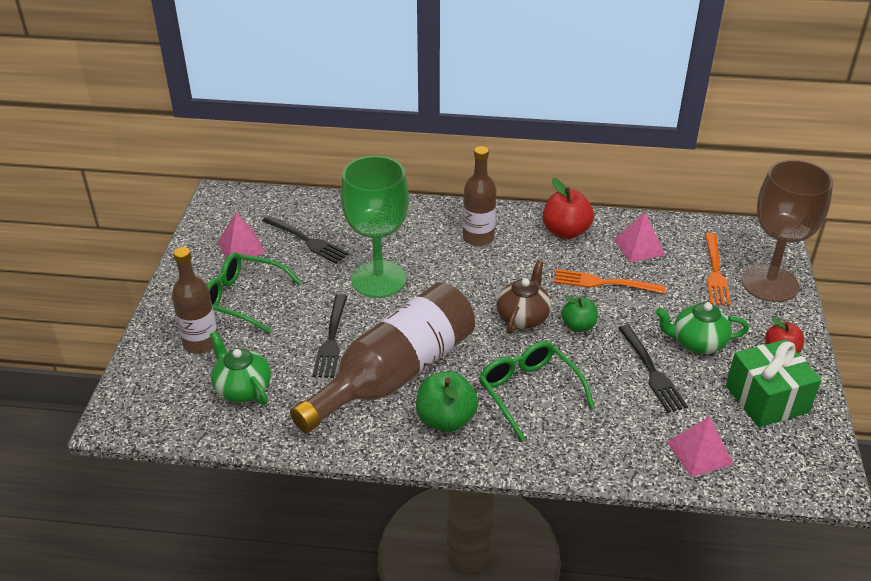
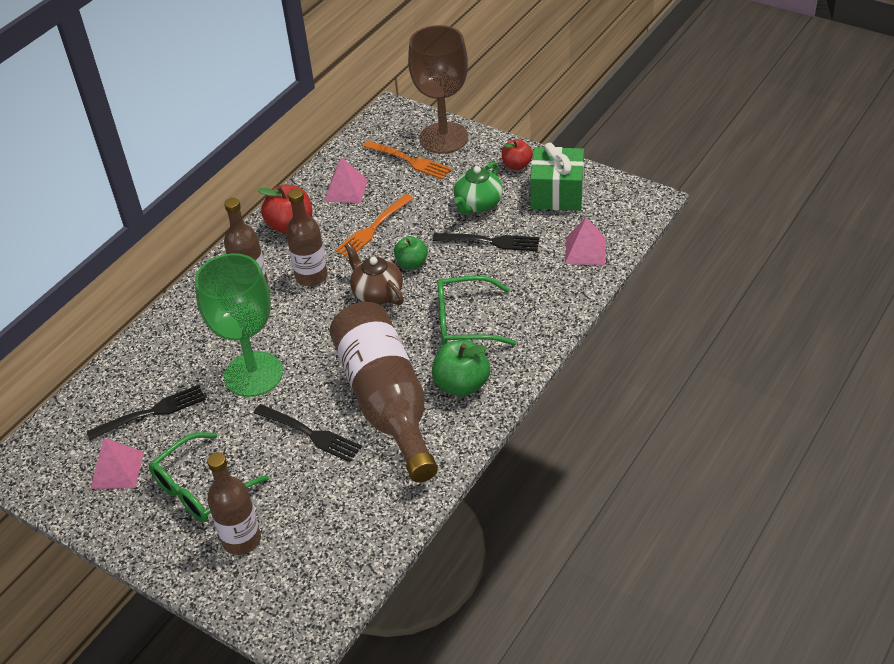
camera: 60 degrees left, 5 degrees up
(242, 388) = (329, 520): green teapot -> none
(514, 268) = (311, 276): none -> brown bottle

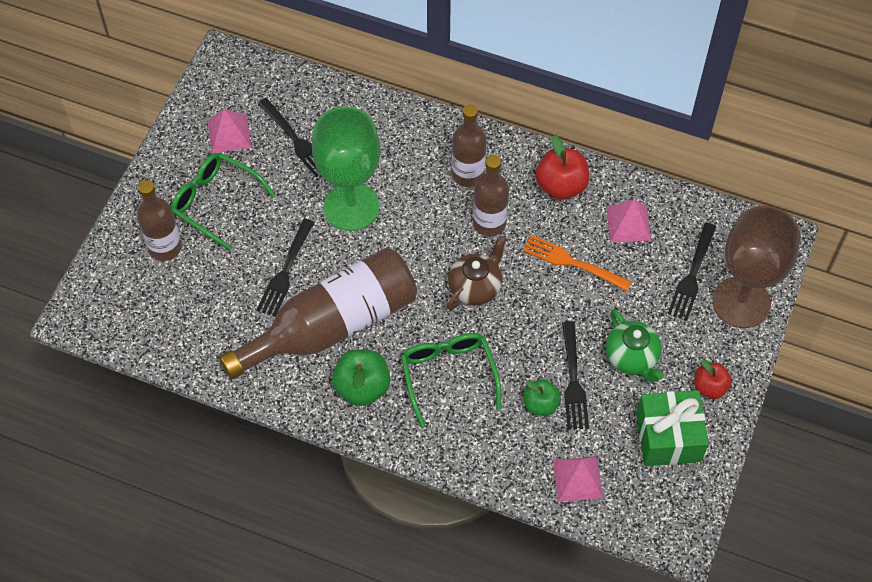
camera: 75 degrees right, 15 degrees up
(409, 161) = (692, 275): orange fork -> black fork
(412, 263) = (525, 310): green apple -> green apple (540, 404)
(478, 204) = (632, 357): green teapot -> green teapot turned 135 degrees counterclockwise

